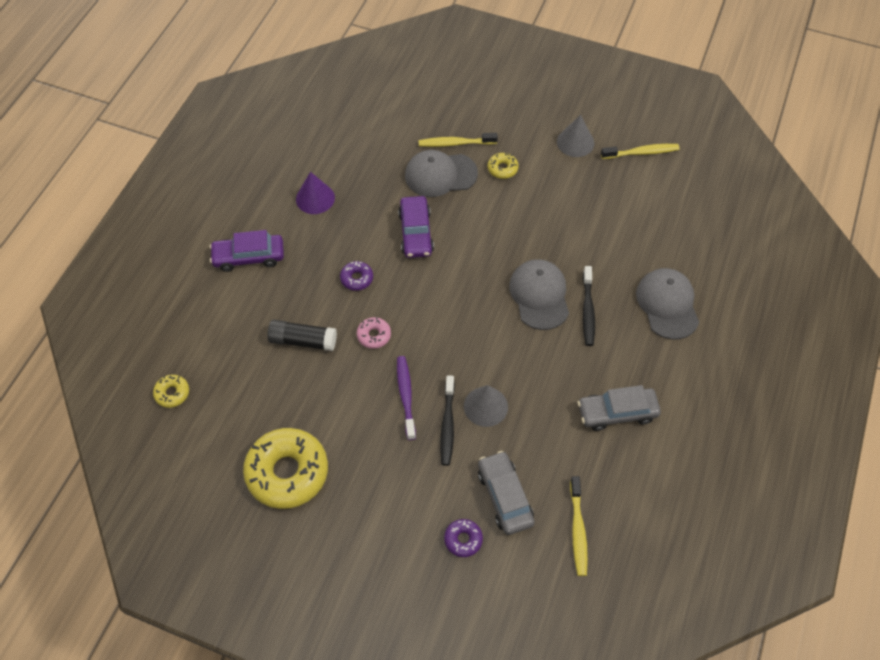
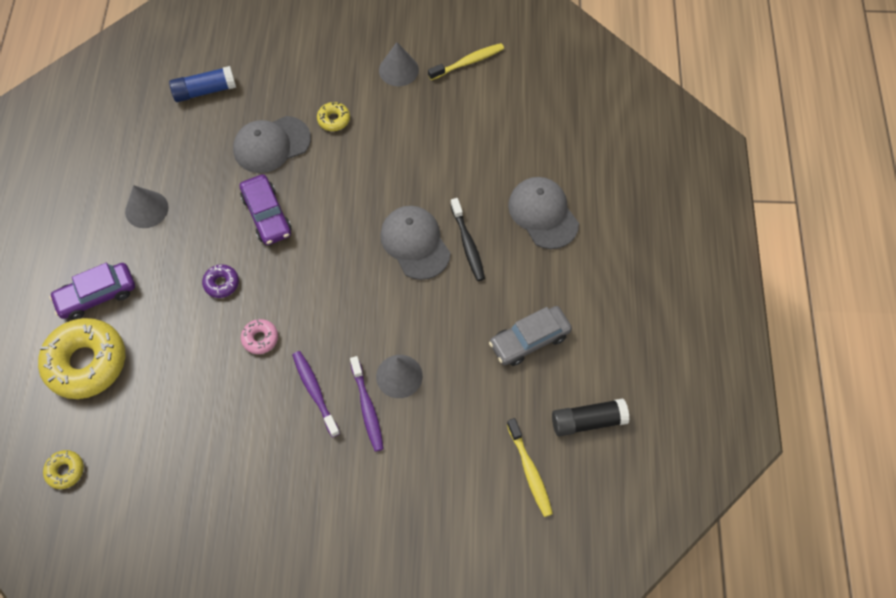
camera: 20 degrees left, 5 degrees up
(287, 472) = (219, 513): yellow donut -> yellow donut (86, 363)
(303, 341) = (187, 368): black glue stick -> black glue stick (588, 421)
(315, 198) = (146, 209): purple cone -> grey cone
(398, 114) = (205, 91): none -> blue glue stick
(447, 425) = (367, 408): black toothbrush -> purple toothbrush
(455, 143) = (275, 106): yellow toothbrush -> none
(463, 539) = (422, 520): purple donut -> none
(505, 497) = (448, 462): grey car -> none

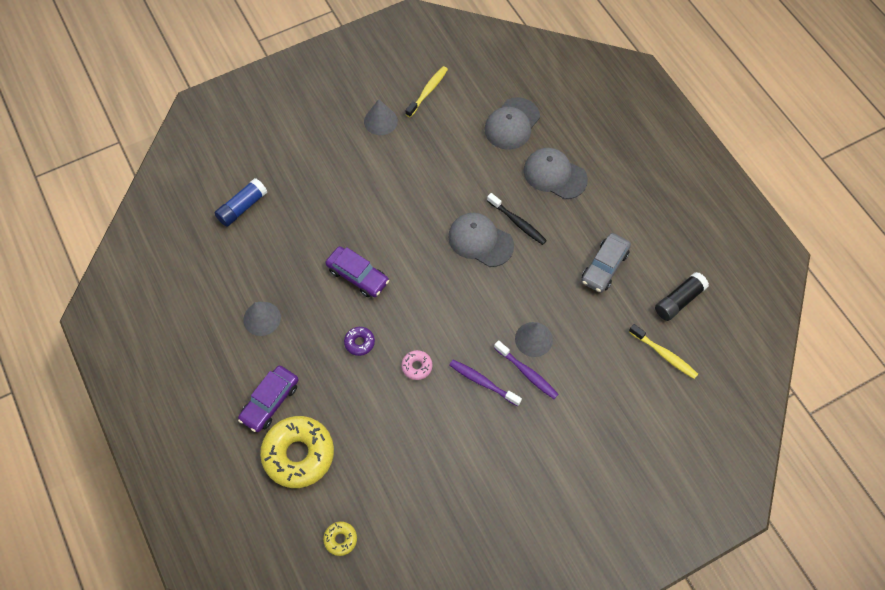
camera: 30 degrees left, 0 degrees up
(271, 144) = (324, 222): grey cap -> grey cap (512, 124)
(334, 119) = (358, 181): yellow donut -> none

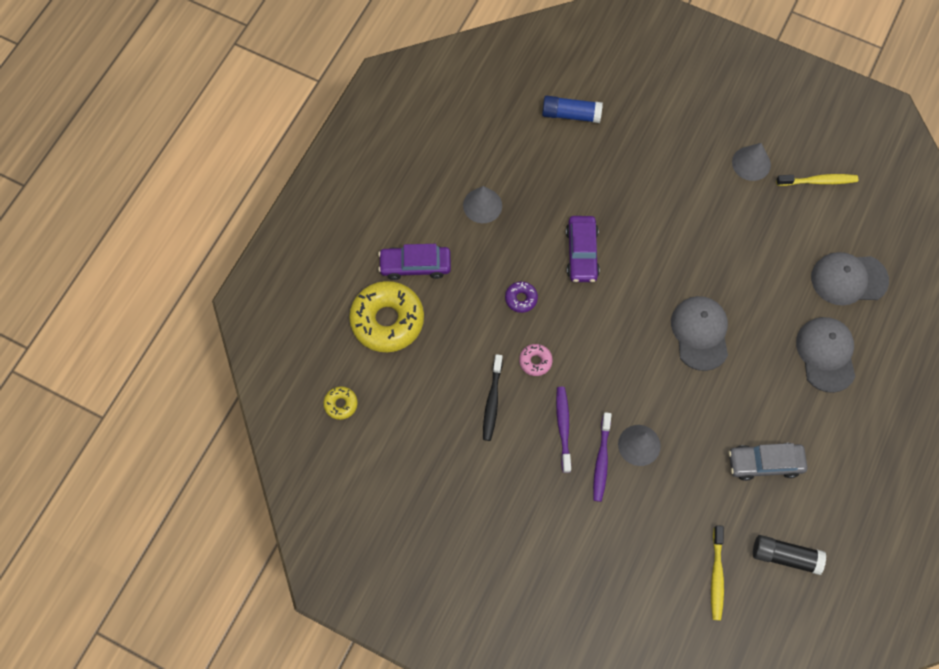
camera: 55 degrees right, 5 degrees up
(517, 222) = (746, 354): black toothbrush -> black toothbrush (492, 401)

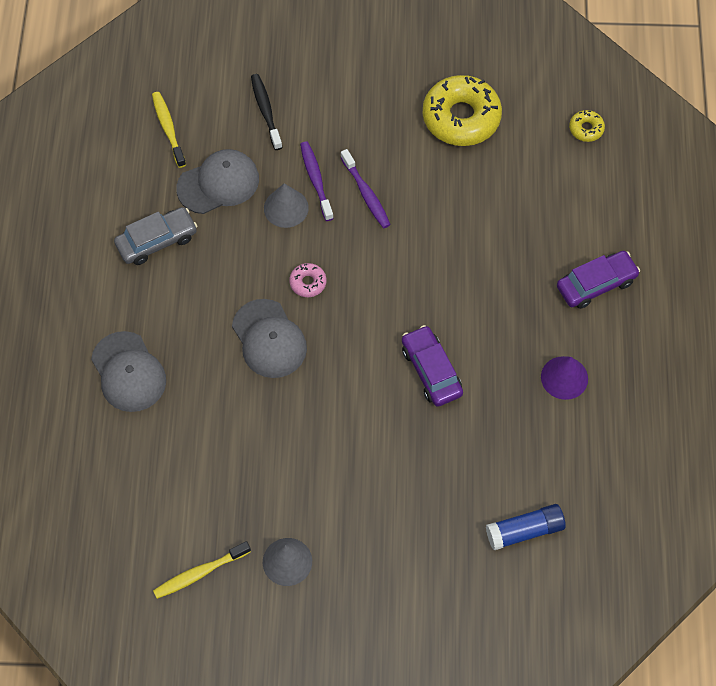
camera: 155 degrees right, 5 degrees down
(387, 320) = (590, 220): yellow donut -> yellow donut (461, 117)
(482, 205) = (564, 377): grey cone -> purple cone
(492, 401) = (446, 189): black toothbrush -> black toothbrush (266, 111)
(521, 299) = (470, 296): purple donut -> none
(535, 361) = (423, 242): pink donut -> pink donut (308, 283)
(785, 556) = (110, 169): black glue stick -> none
(848, 279) = (128, 466): grey cap -> grey cap (218, 183)

